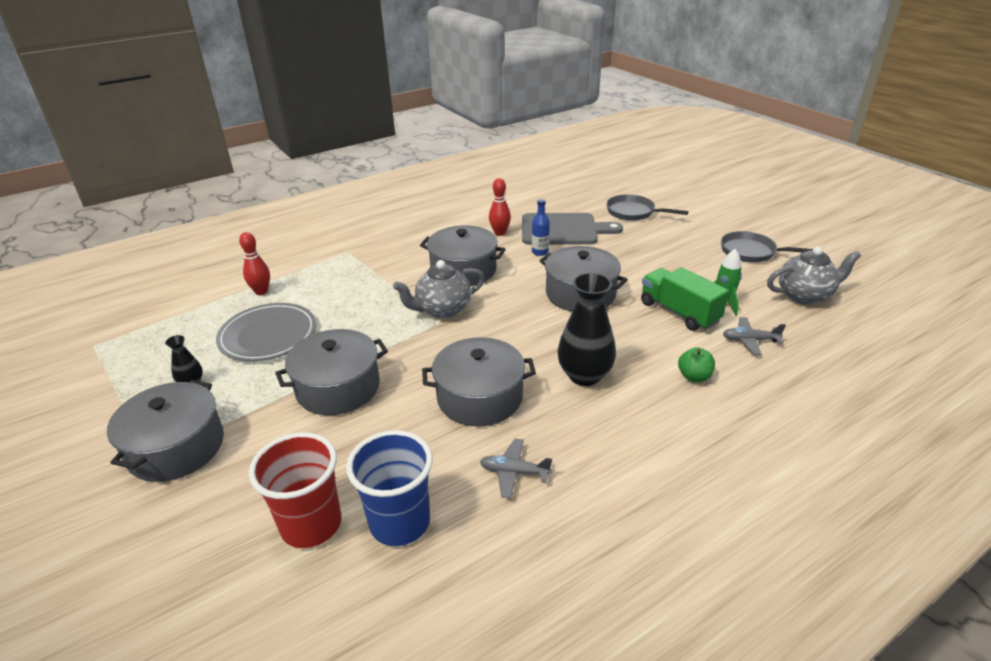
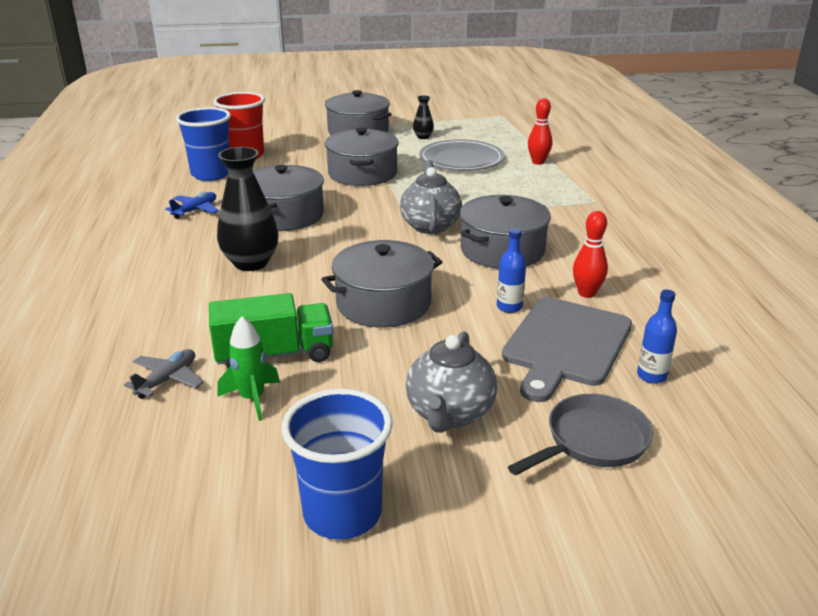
camera: 115 degrees right, 5 degrees down
(514, 472) = (195, 210): grey plane -> blue plane
(568, 207) = (651, 376): none -> blue bottle
(694, 376) = (172, 316): green apple -> none
(751, 252) = (342, 513): grey pan -> blue cup
(805, 296) = (176, 492): grey teapot -> grey teapot (449, 414)

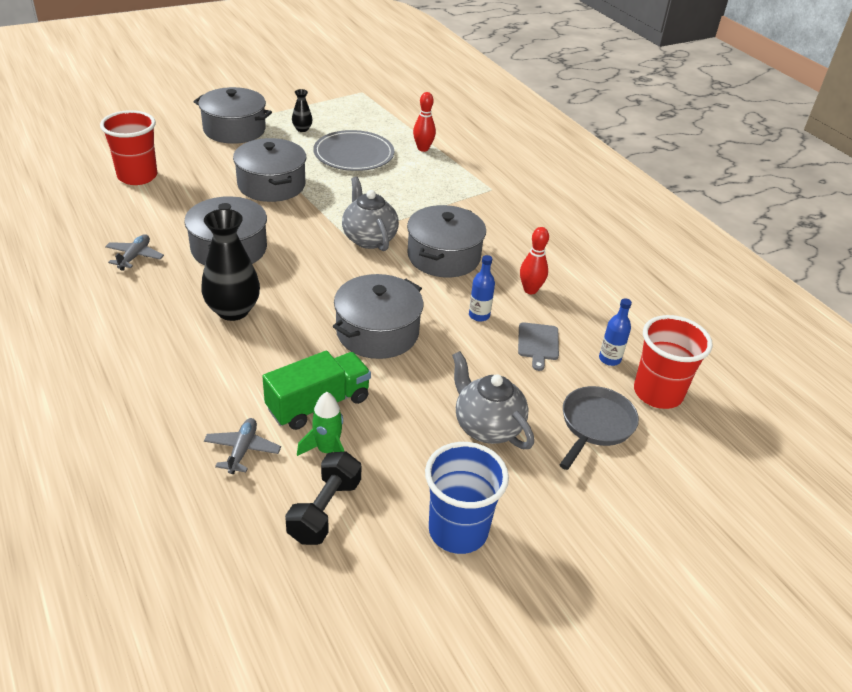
camera: 25 degrees left, 10 degrees up
(195, 210) = (135, 256): blue plane -> grey plane
(207, 454) = (325, 510): none -> black dumbbell
(211, 174) = (118, 207): blue cup -> none
(449, 414) = (487, 427): grey teapot -> grey teapot turned 150 degrees clockwise
(565, 344) = (538, 343): grey cutting board -> grey cutting board, size x0.49
(700, 424) = (657, 393): none -> red cup

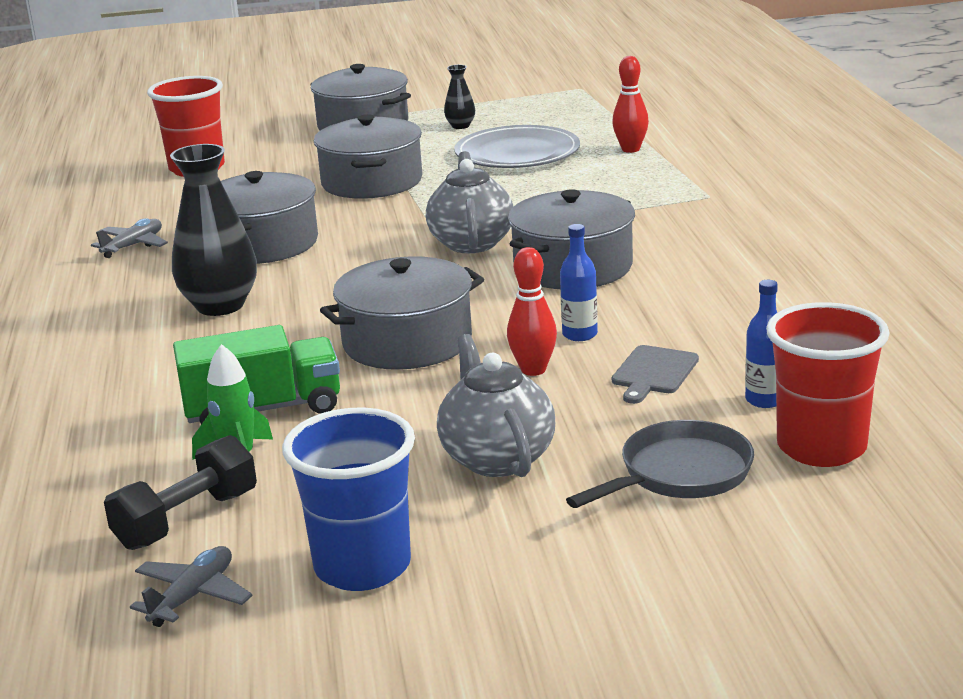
camera: 25 degrees right, 15 degrees down
(242, 450) = (124, 446): grey plane -> grey plane (193, 596)
(530, 290) = (687, 311): red bowling pin -> red bowling pin (533, 370)

